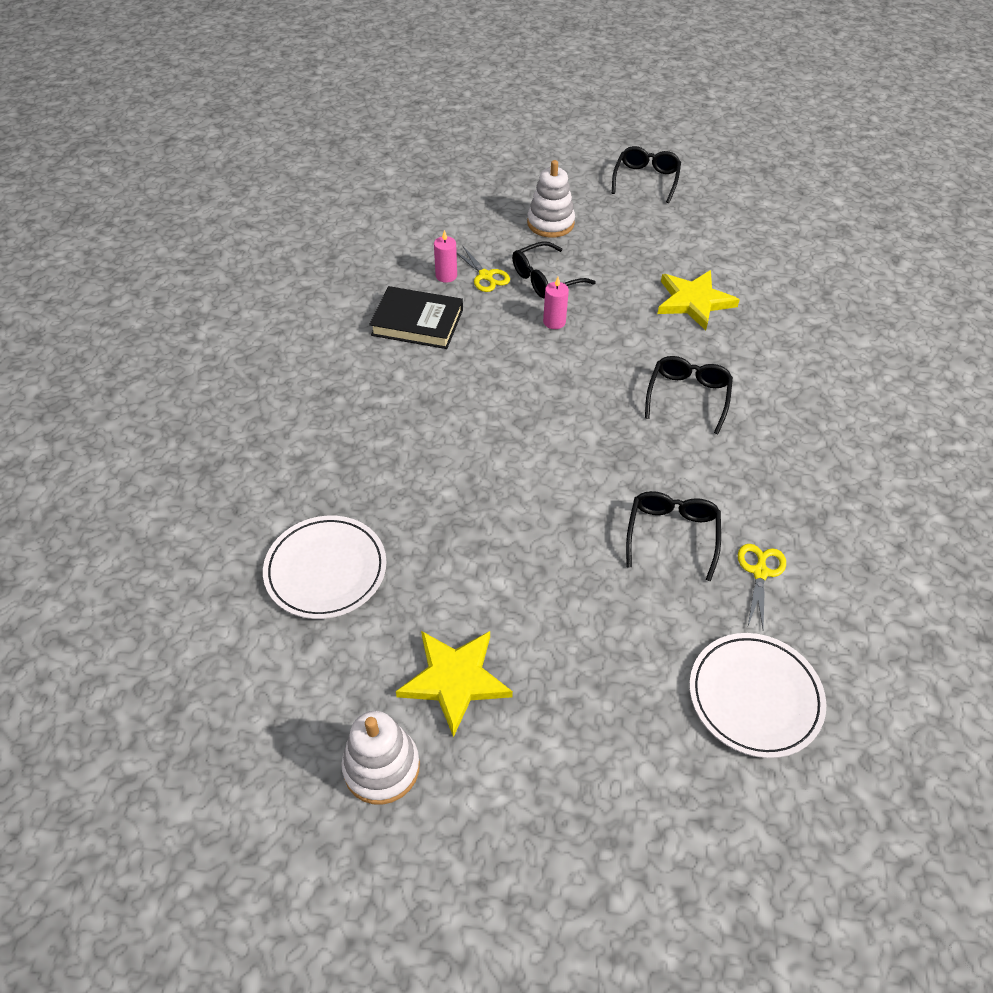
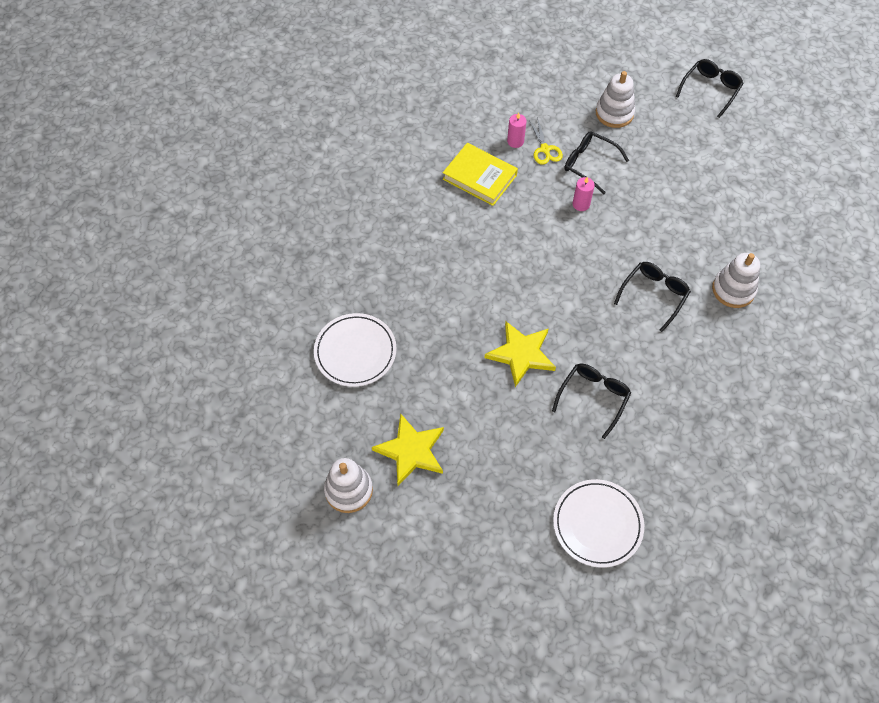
camera: 20 degrees right, 10 degrees up
(417, 322) = (479, 177): black book -> yellow book
(545, 279) = (589, 164): black glasses -> black glasses turned 45 degrees clockwise
(694, 301) = (696, 215): yellow star -> yellow star (521, 354)
(760, 572) = (642, 443): yellow scissors -> none
(776, 367) = (733, 290): none -> white stacking toy

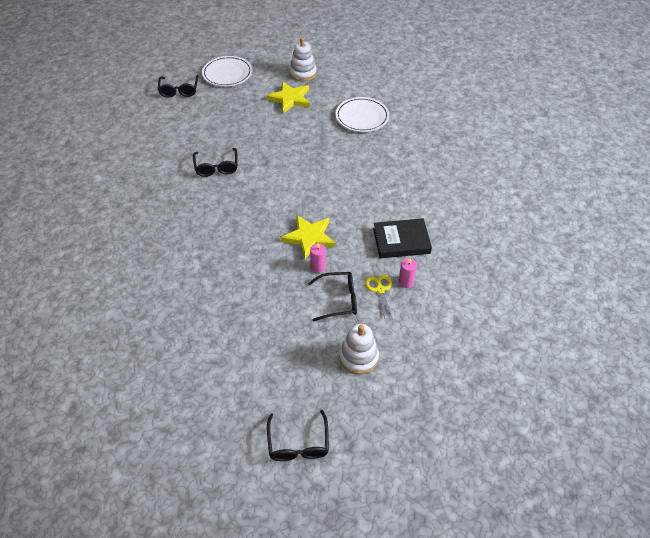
camera: 140 degrees right, 10 degrees down
(479, 177) = (401, 241): yellow book -> black book
(521, 354) = (275, 164): yellow star -> yellow star (309, 237)
(545, 149) = (380, 290): yellow scissors -> yellow scissors turned 45 degrees clockwise
(597, 524) = (173, 121): white plate -> white plate (227, 74)
(654, 295) = (221, 239): black glasses -> black glasses (179, 90)
(733, 290) = (169, 275): white stacking toy -> none

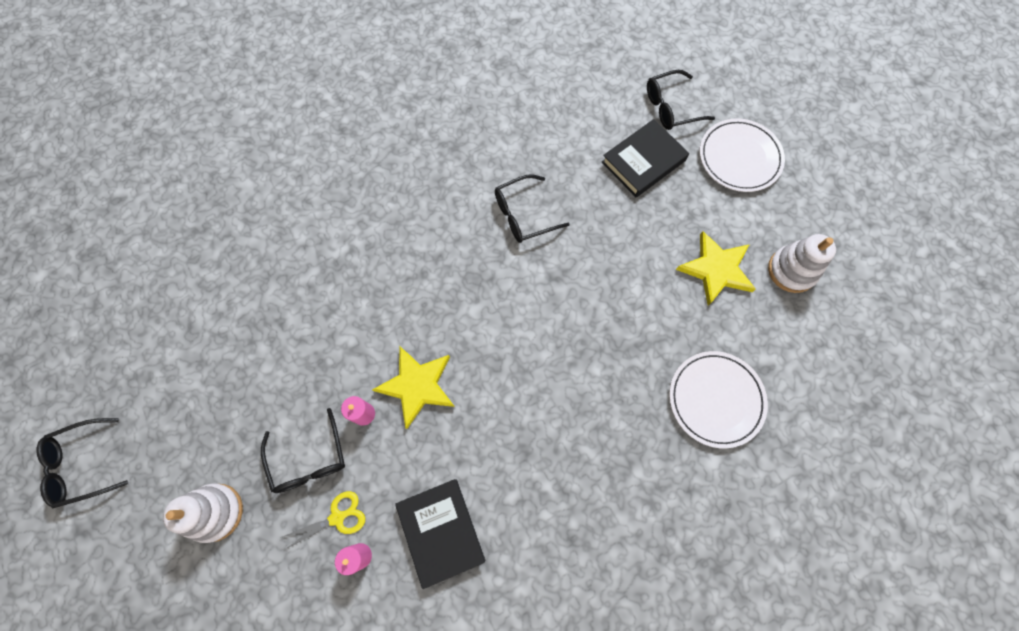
camera: 75 degrees right, 20 degrees up
(208, 109) = (643, 161): none -> black book

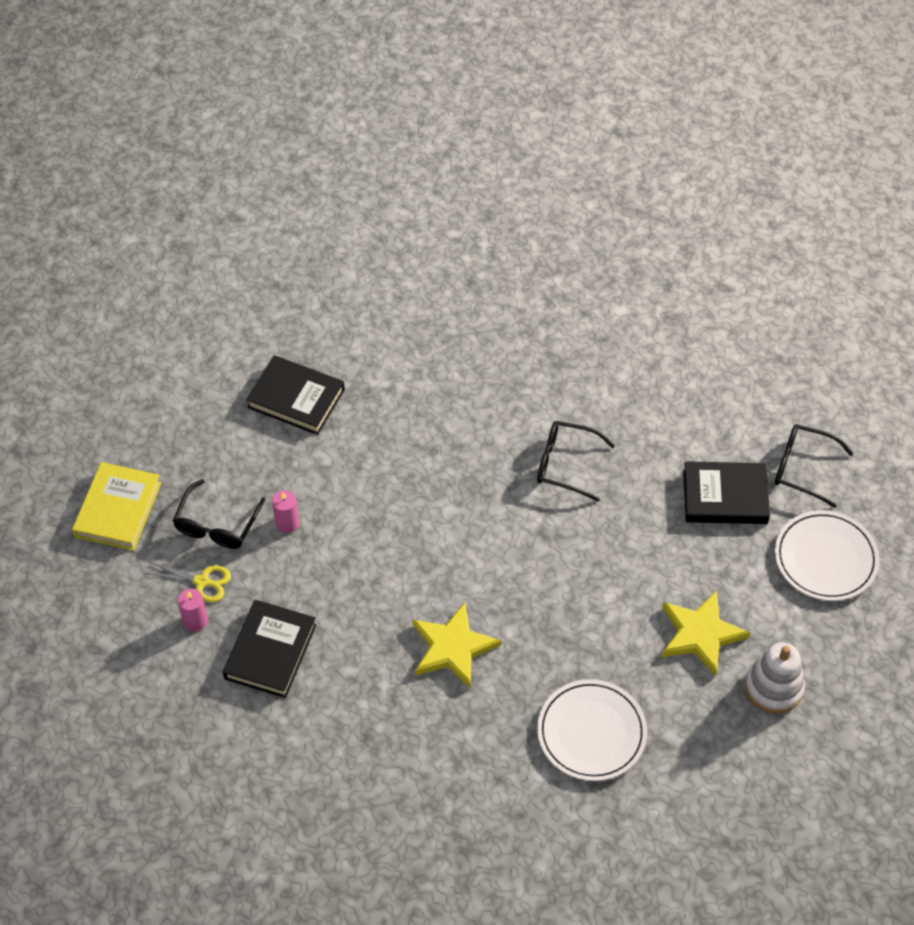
camera: 40 degrees right, 15 degrees down
(83, 465) = (53, 405): black glasses -> none
(215, 512) = (118, 510): white stacking toy -> yellow book
(286, 308) = (296, 398): none -> black book
(417, 385) = (348, 533): yellow star -> yellow star (452, 647)

